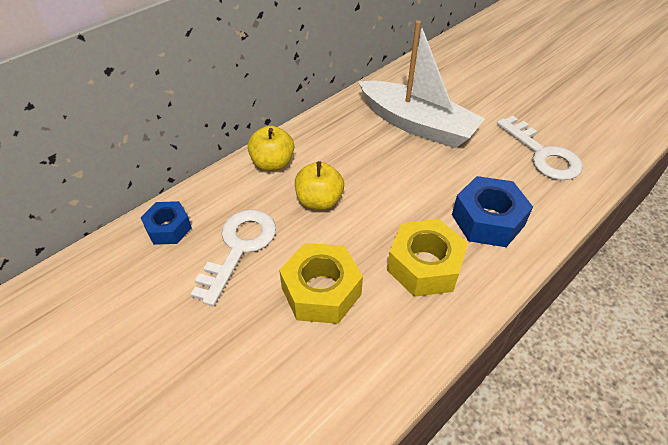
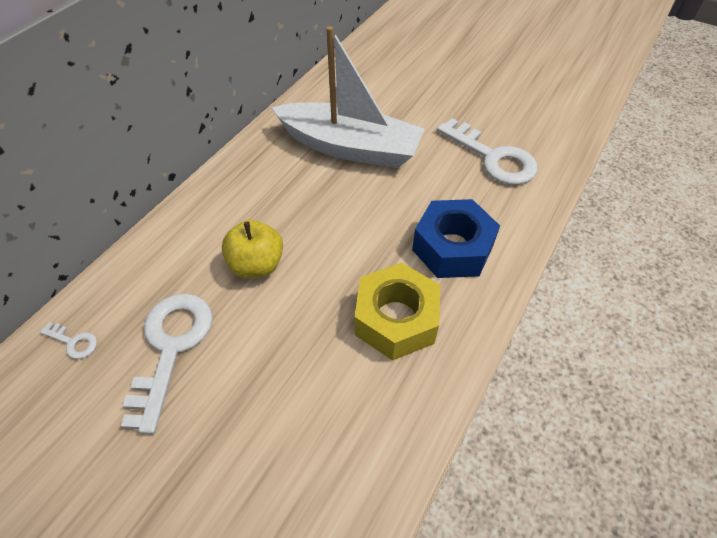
camera: 15 degrees left, 5 degrees up
(168, 228) = (74, 342): blue nut -> white key
(273, 163) = (190, 228): yellow apple -> none
(321, 291) = (284, 380): yellow nut -> none

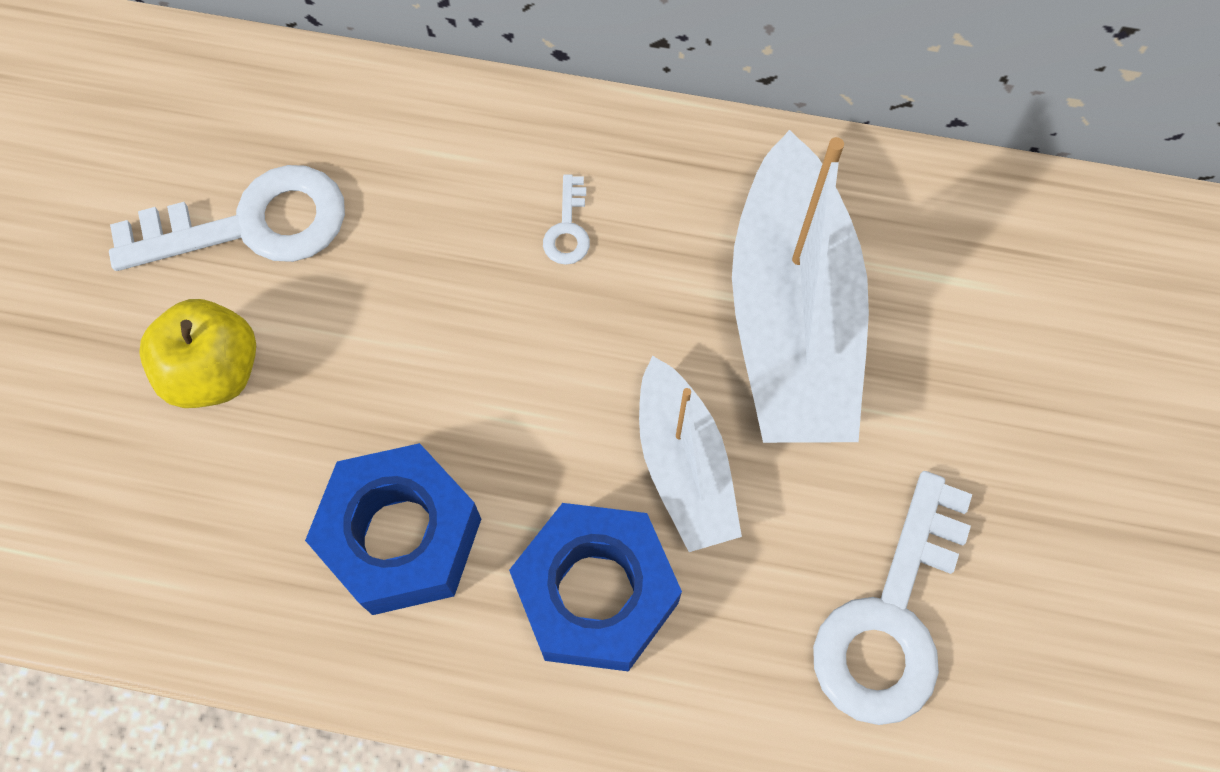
camera: 70 degrees right, 15 degrees up
(74, 342) = (224, 97): white key -> white key (568, 229)
(257, 265) = (439, 274): yellow apple -> yellow apple (214, 372)
(396, 319) = (401, 537): yellow nut -> blue nut
(403, 200) = (684, 466): none -> white boat

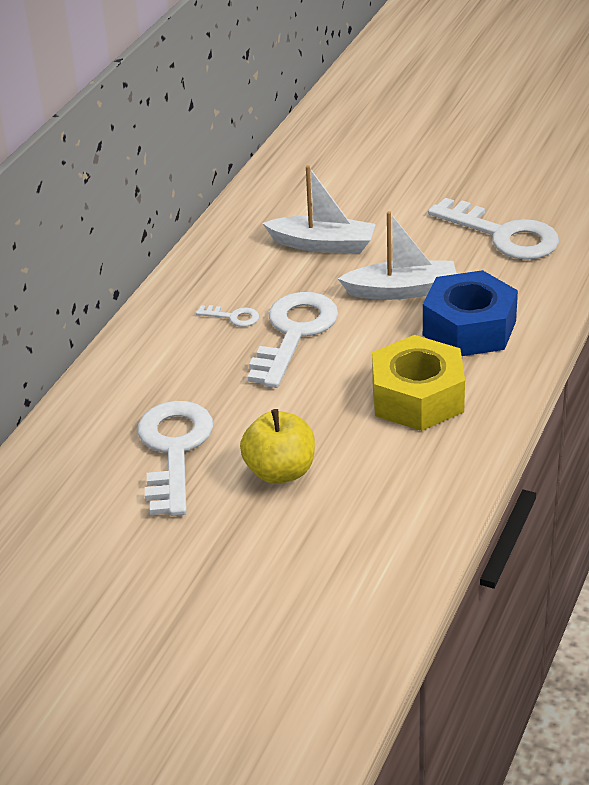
camera: 75 degrees left, 30 degrees down
(401, 537) = (417, 397): blue nut -> yellow nut
(540, 323) = (294, 333): none -> white key
(791, 317) = (323, 244): white boat -> white boat, size x0.58

